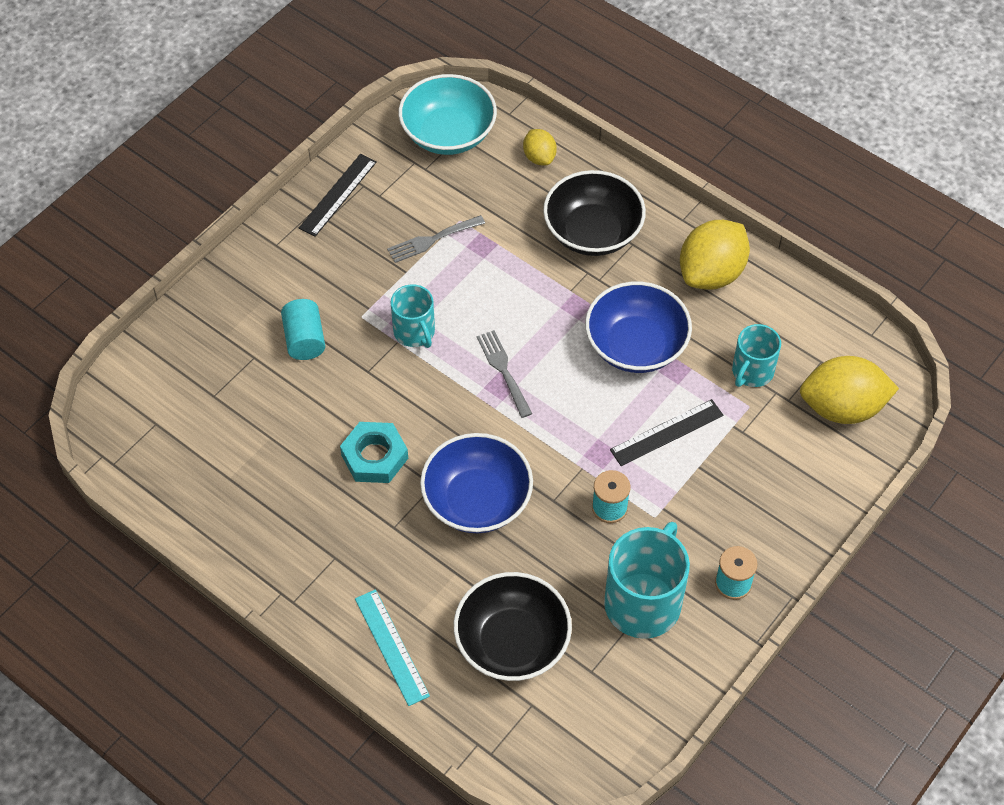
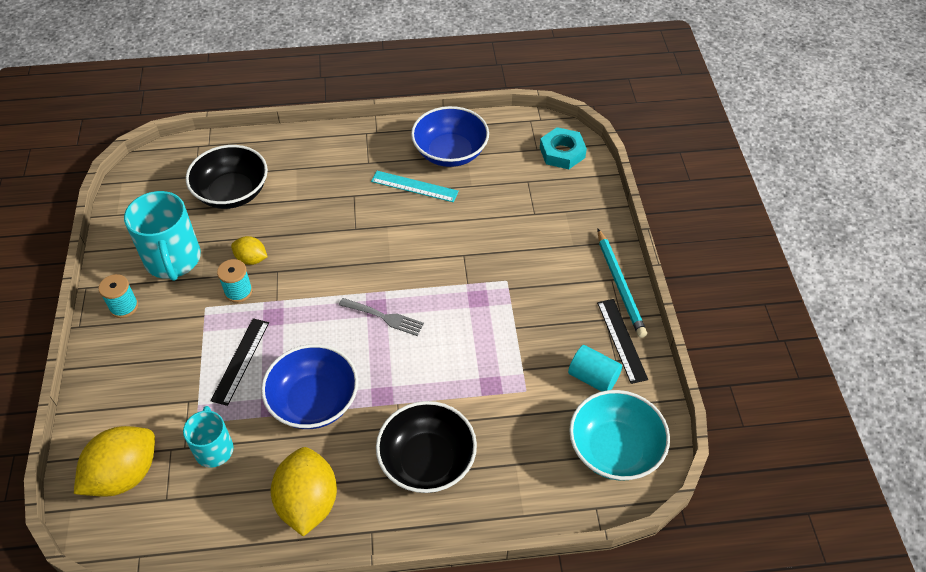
camera: 135 degrees right, 5 degrees down
(276, 234) = (620, 285): none -> turquoise pencil
(304, 339) = (520, 243): turquoise cylinder -> turquoise cylinder (593, 377)
(374, 456) = (404, 217): turquoise nut -> turquoise nut (562, 152)
(391, 647) = (294, 150): turquoise ruler -> turquoise ruler (414, 186)
(414, 332) = (464, 296): turquoise mug -> none
(433, 239) = (526, 362): grey fork -> none
(477, 500) = (322, 239): blue bowl -> blue bowl (450, 152)
(539, 157) = (531, 489): yellow lemon -> yellow lemon (251, 259)

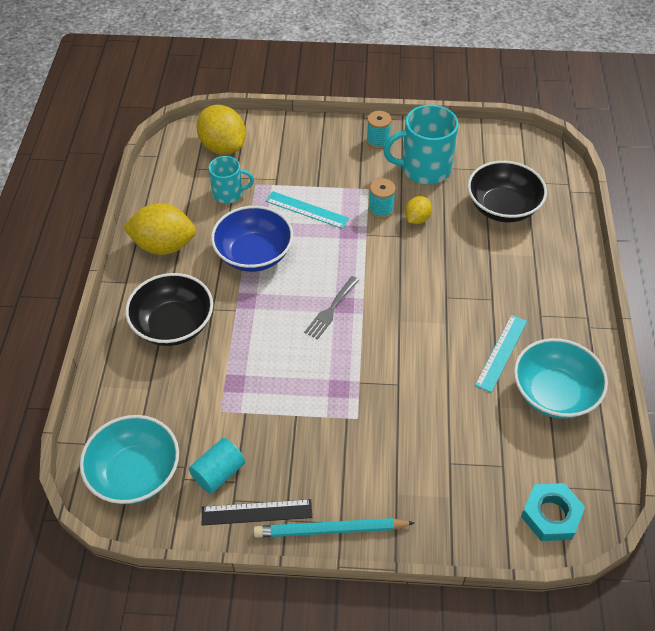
camera: 100 degrees right, 0 degrees up
(240, 361) = (307, 210): black ruler -> turquoise ruler
(450, 152) = (554, 393): blue bowl -> turquoise bowl

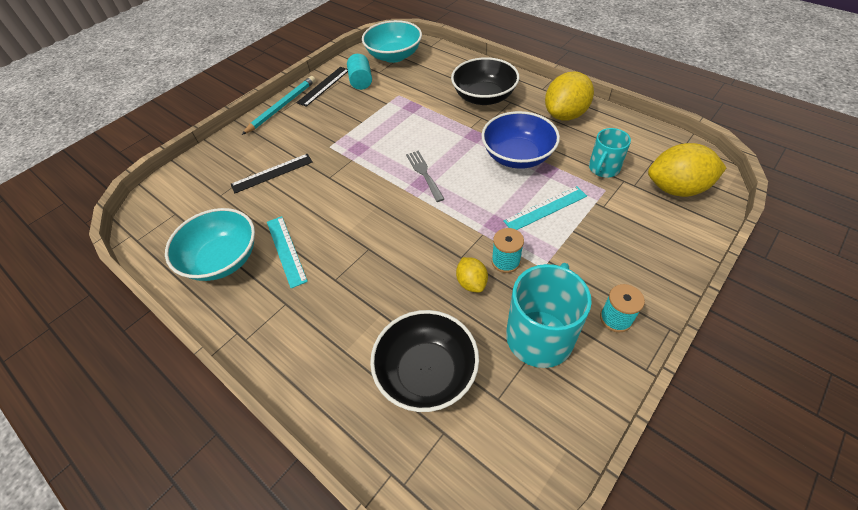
camera: 130 degrees right, 0 degrees up
(436, 441) = (272, 173): none -> black ruler
(551, 515) = (168, 198): turquoise nut -> none

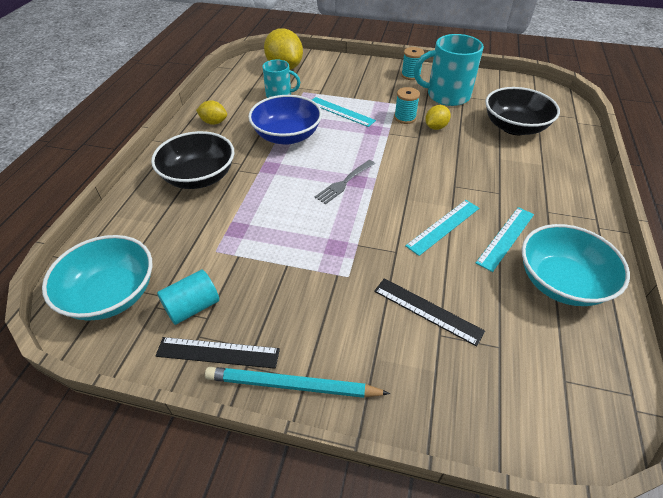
camera: 120 degrees left, 5 degrees down
(329, 215) = (443, 226): none -> turquoise ruler
(565, 115) = (214, 122): yellow lemon -> yellow lemon, size x0.53

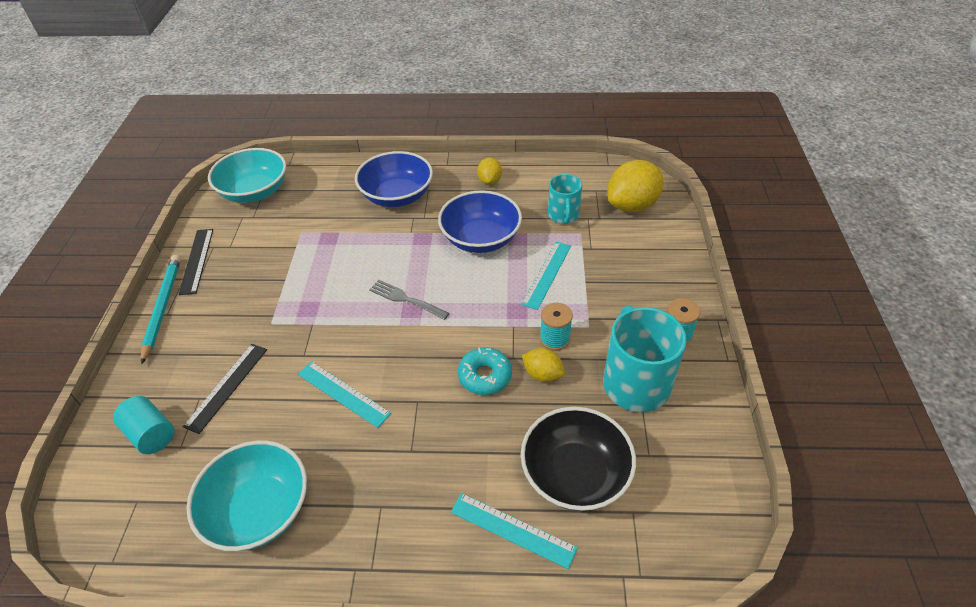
camera: 80 degrees right, 0 degrees up
(192, 307) = (240, 236): turquoise cylinder -> turquoise cylinder (151, 434)
(199, 177) = (397, 196): black bowl -> blue bowl
(434, 151) = (485, 376): none -> turquoise donut
(506, 238) = (328, 455): turquoise ruler -> turquoise ruler (512, 530)

